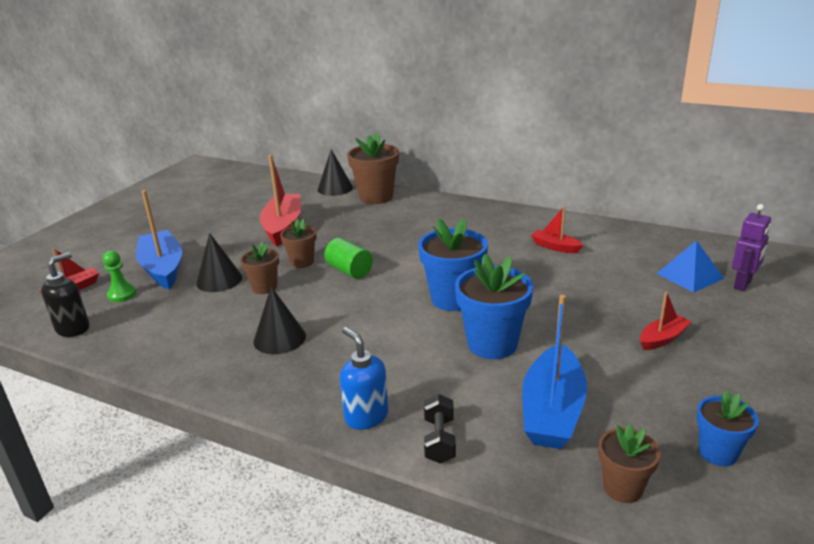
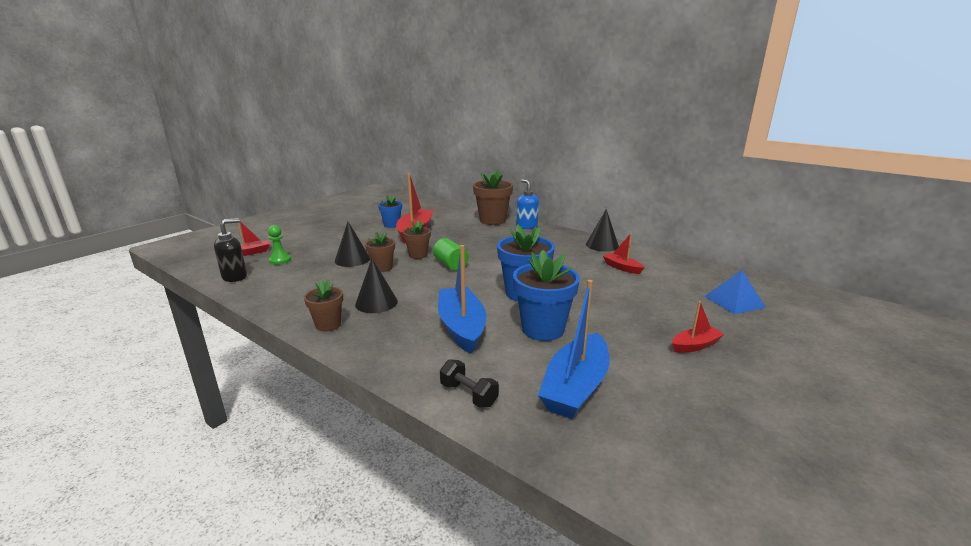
camera: 10 degrees right, 5 degrees down
(163, 268) = (317, 247): blue boat -> blue boat (461, 327)
(335, 188) = (464, 212): black cone -> black cone (602, 245)
(366, 416) = (416, 367): blue soap dispenser -> blue soap dispenser (526, 226)
(439, 440) = (468, 394): black dumbbell -> black dumbbell turned 60 degrees counterclockwise
(623, 488) = (619, 462): brown flower pot -> brown flower pot (328, 325)
(718, 453) = (722, 447): blue flower pot -> blue flower pot (391, 225)
(743, 284) = (782, 314): purple robot -> none

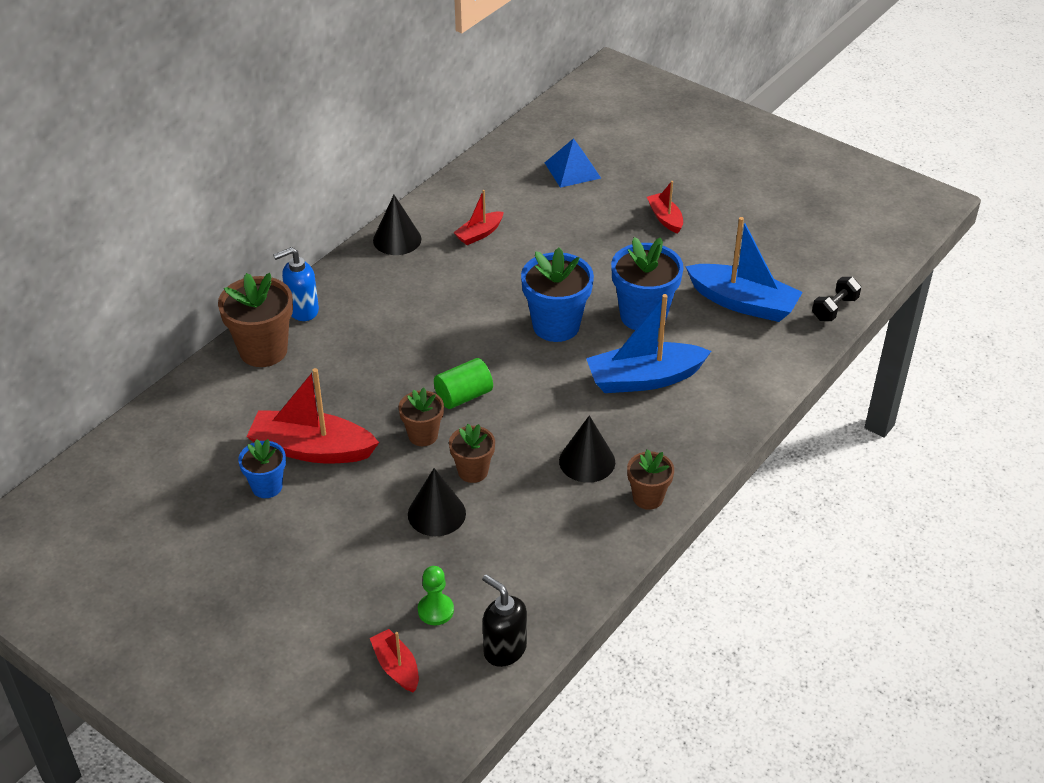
camera: 90 degrees left, 20 degrees up
(468, 394) = (764, 370): black dumbbell -> black dumbbell (834, 309)

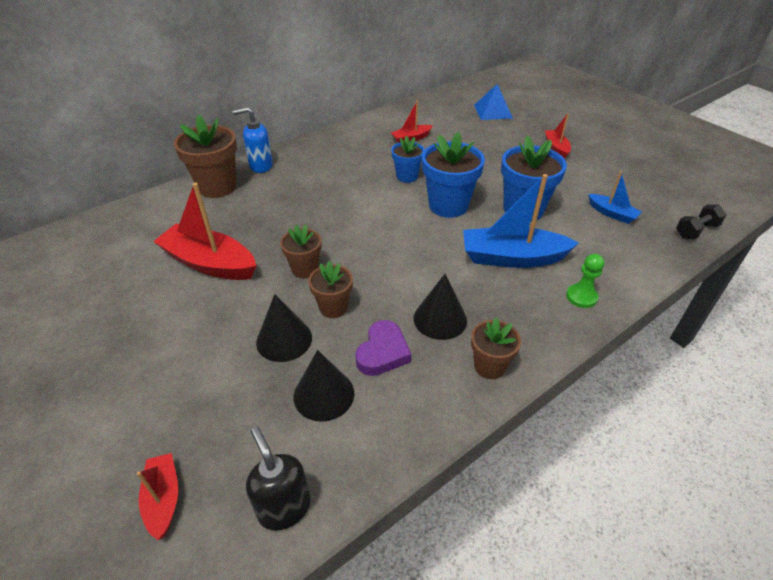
camera: 15 degrees right, 0 degrees up
(267, 486) = (156, 286): blue flower pot -> blue flower pot (407, 176)
(397, 239) = (350, 134): black cone -> black cone (324, 394)
(435, 610) = (235, 440): green pawn -> green pawn (581, 297)
(463, 396) = (352, 244): green cylinder -> none
(541, 506) = (383, 352): none -> purple heart
(743, 303) = (612, 213): blue boat -> blue boat, size x0.52

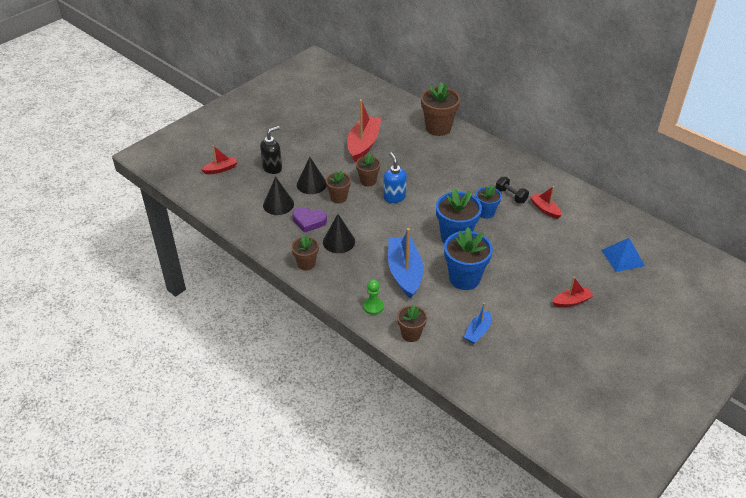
camera: 80 degrees right, 0 degrees up
(260, 166) = (470, 140): blue soap dispenser -> blue soap dispenser (394, 197)
(284, 507) = (219, 203): black soap dispenser -> black soap dispenser (272, 168)
(627, 267) = (411, 334): none -> brown flower pot
(696, 231) = (471, 384): black dumbbell -> black dumbbell (511, 196)

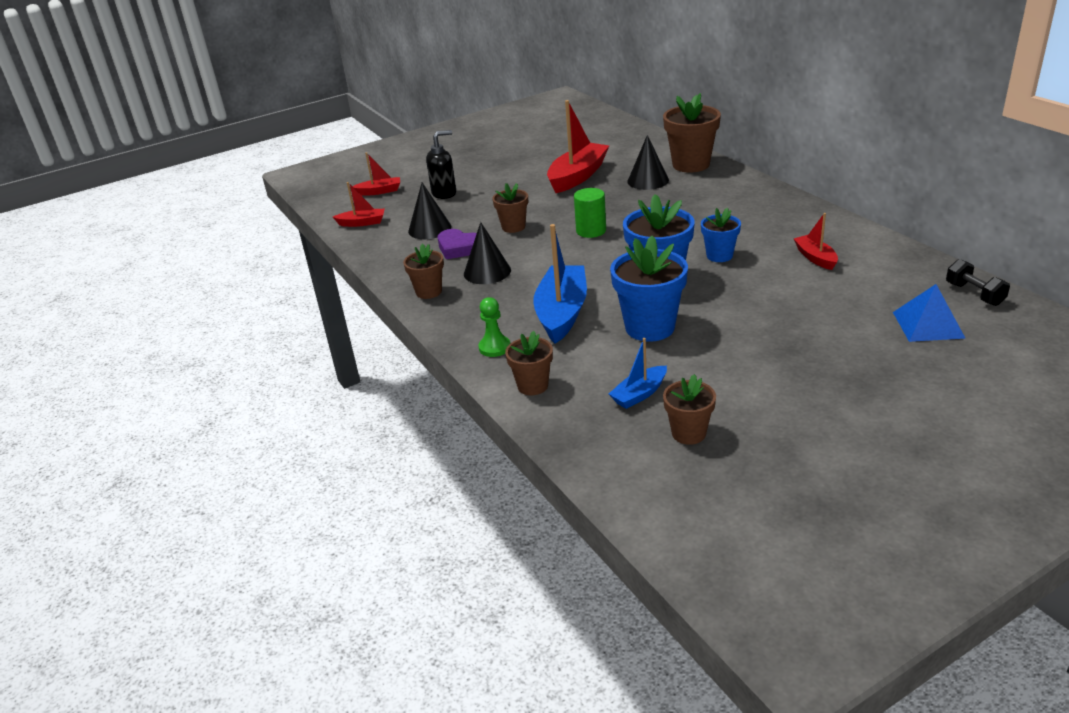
camera: 20 degrees right, 10 degrees down
(311, 184) = (485, 211): black cone -> black cone (648, 180)
(368, 181) = (563, 212): brown flower pot -> brown flower pot (688, 433)
(394, 197) = (591, 231): blue soap dispenser -> green cylinder
(511, 196) = (767, 240): black dumbbell -> black dumbbell (974, 294)
(571, 301) = (815, 372): red boat -> red boat (362, 223)

